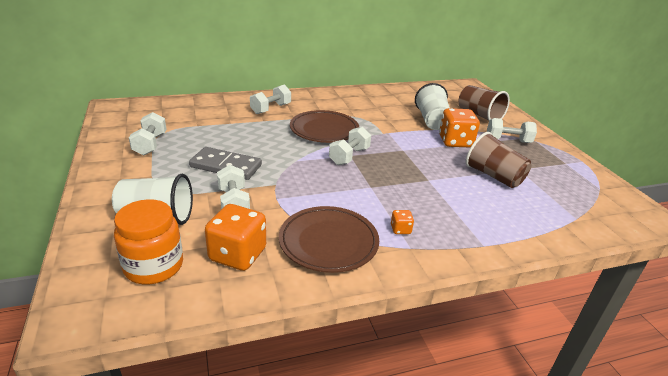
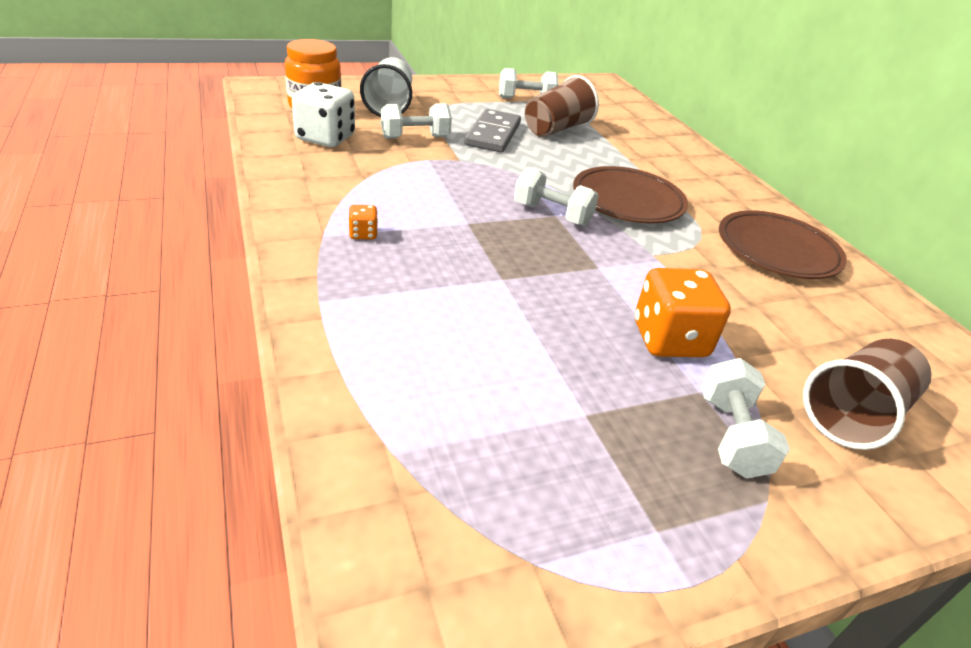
camera: 85 degrees right, 5 degrees up
(237, 255) = (325, 138): orange dice -> white dice
(271, 109) = (670, 164): white dumbbell -> none
(328, 242) = (340, 183): brown plate -> brown plate (777, 250)
(431, 121) = (752, 323): white cup -> none
(493, 176) = (540, 365): brown cup -> brown cup (556, 129)

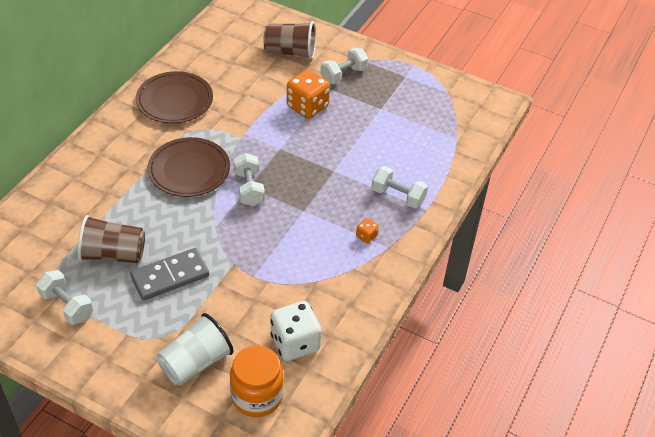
camera: 130 degrees left, 10 degrees up
(415, 137) = (231, 306): white dumbbell -> white dumbbell (398, 196)

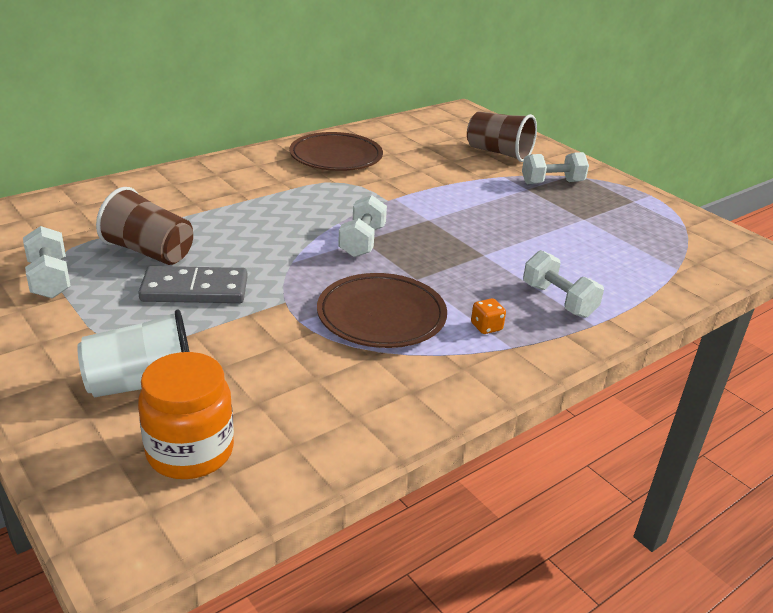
camera: 25 degrees right, 15 degrees down
(189, 170) = (303, 210): brown plate -> brown plate (381, 316)
(295, 343) = (297, 408): white dice -> none
(307, 107) = (488, 196): orange dice -> none

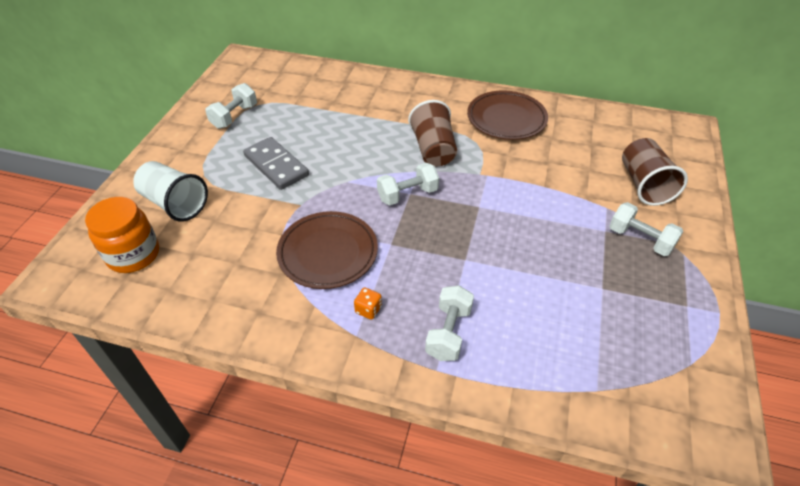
camera: 55 degrees right, 15 degrees up
(149, 252) = (295, 127): brown cup -> brown cup (433, 149)

